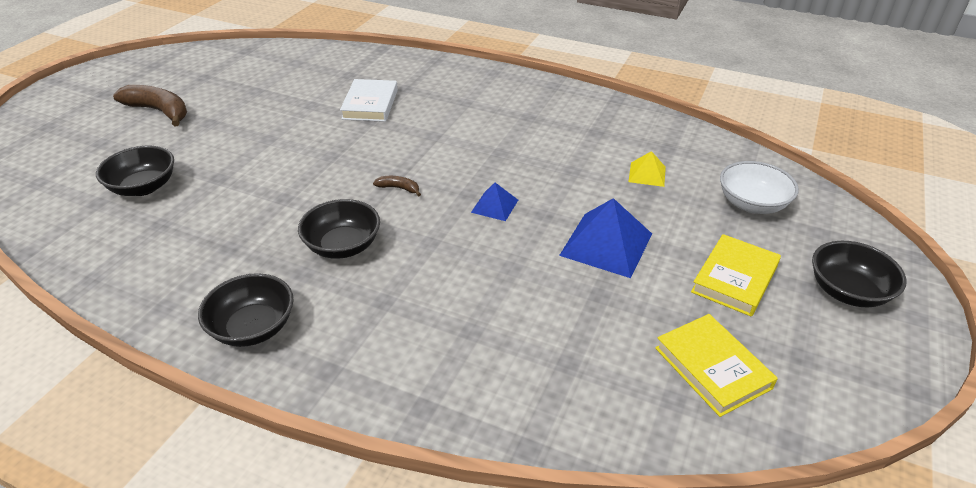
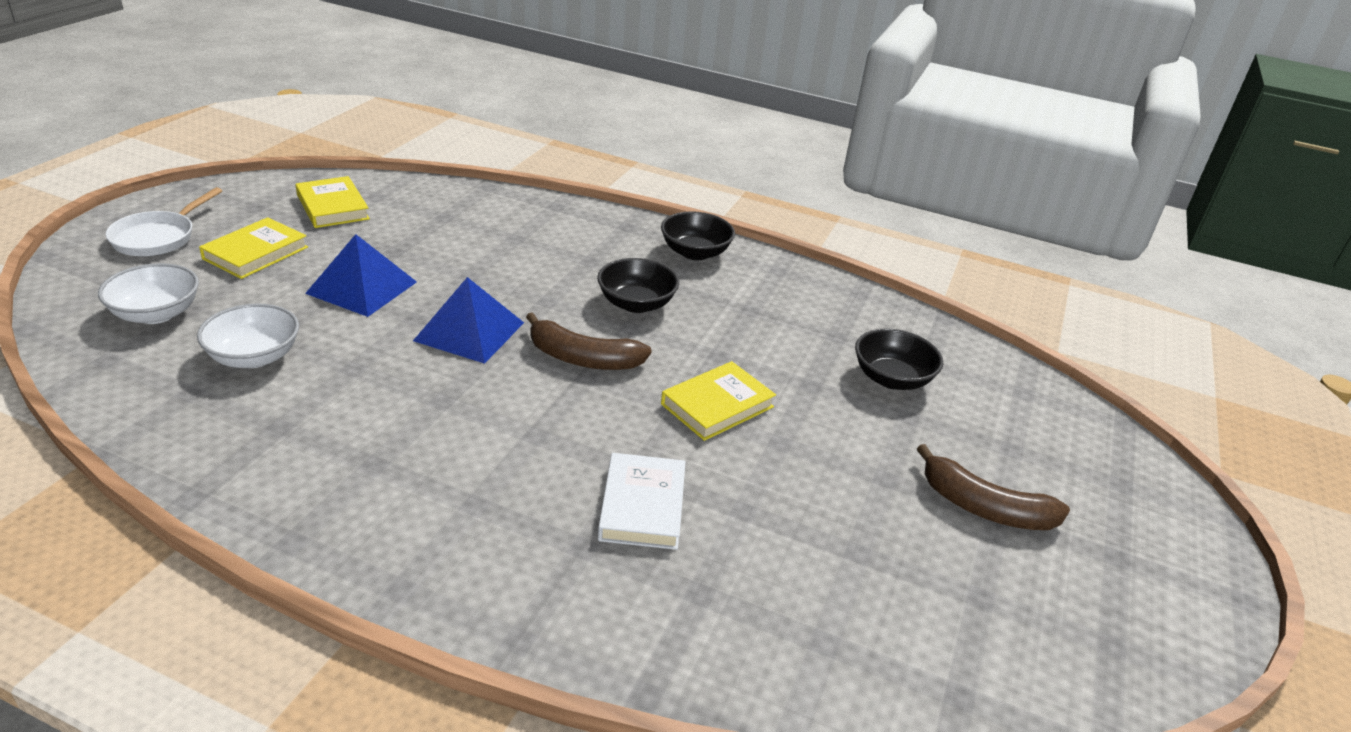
camera: 175 degrees right, 5 degrees down
(302, 159) = (717, 405): none -> yellow book
(399, 188) = (583, 358): brown banana -> brown banana, size x2.14
(494, 206) = (469, 331): blue pyramid -> blue pyramid, size x1.85
(647, 174) = (254, 357): yellow pyramid -> white bowl
(848, 291) = (158, 238): black bowl -> white pan

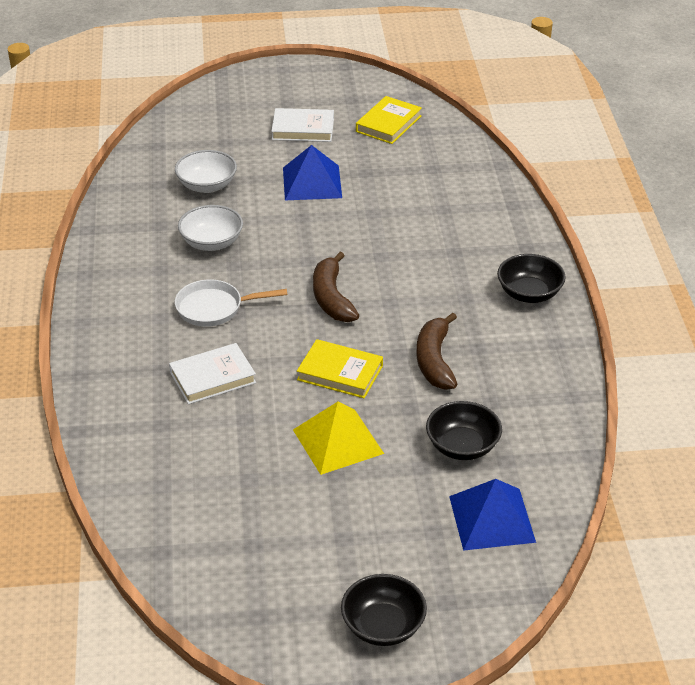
camera: 65 degrees right, 5 degrees up
(156, 314) = (210, 135): white bowl -> white bowl (211, 242)
(158, 238) = (279, 91): white pan -> white pan (214, 308)
(255, 253) = (303, 129): yellow book -> white book
(469, 331) = (311, 242): blue pyramid -> blue pyramid (491, 519)
(636, 304) = (422, 294): black bowl -> black bowl (383, 626)
(832, 454) = (338, 441): none -> yellow pyramid
(984, 507) = (347, 529): brown banana -> brown banana (435, 361)

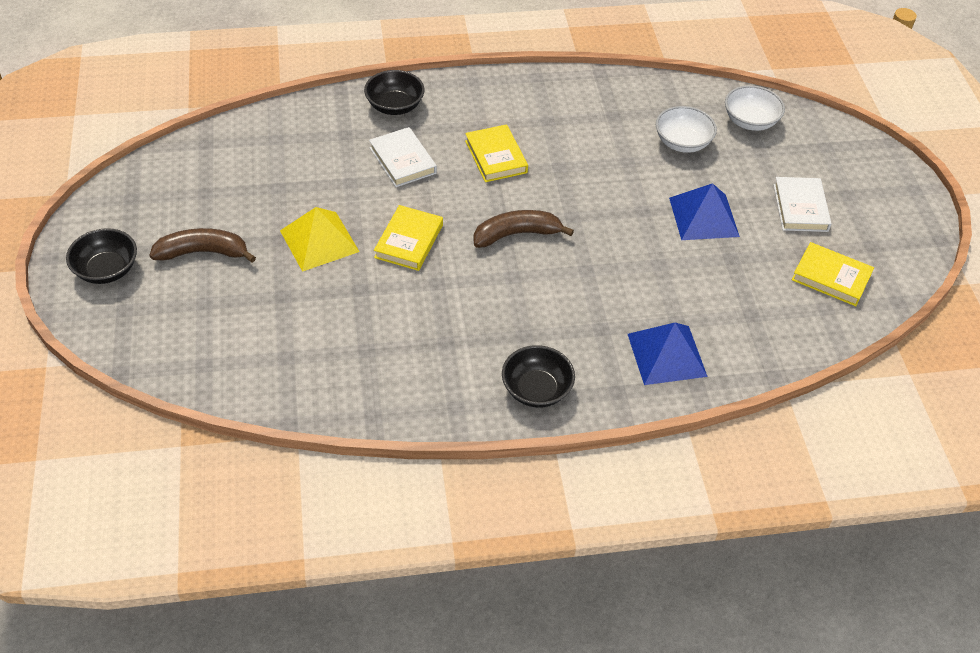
camera: 85 degrees right, 10 degrees up
(211, 242) = (592, 150): white bowl -> white bowl (750, 121)
(214, 308) = (496, 157): white pan -> yellow book
(435, 361) = (426, 309): brown banana -> brown banana (203, 252)
(462, 446) = (307, 326): black bowl -> black bowl (395, 106)
(491, 519) = (213, 343): blue pyramid -> blue pyramid (666, 355)

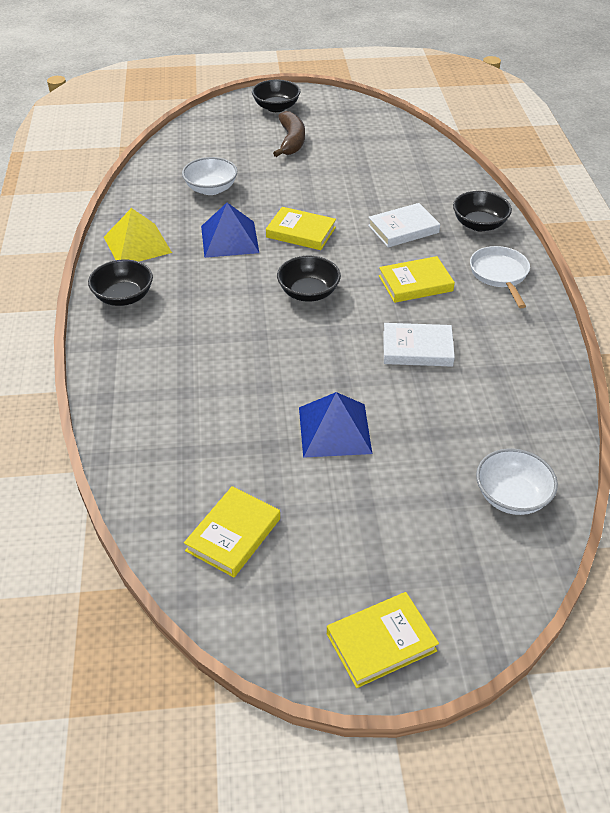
camera: 95 degrees right, 5 degrees down
(319, 241) = (302, 189): yellow pyramid -> yellow pyramid (137, 244)
(479, 100) = (499, 275): none -> white pan
(516, 234) = (308, 293): brown banana -> black bowl
(666, 355) = (145, 380): blue pyramid -> blue pyramid (229, 239)
(682, 142) = (459, 425): white bowl -> white bowl (211, 189)
(800, 208) = (352, 524): white book -> white book (417, 349)
(896, 195) = (381, 642): none -> yellow book

